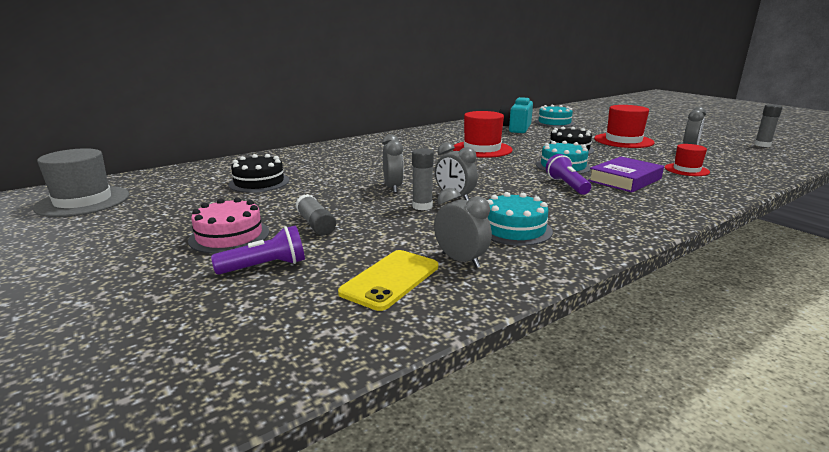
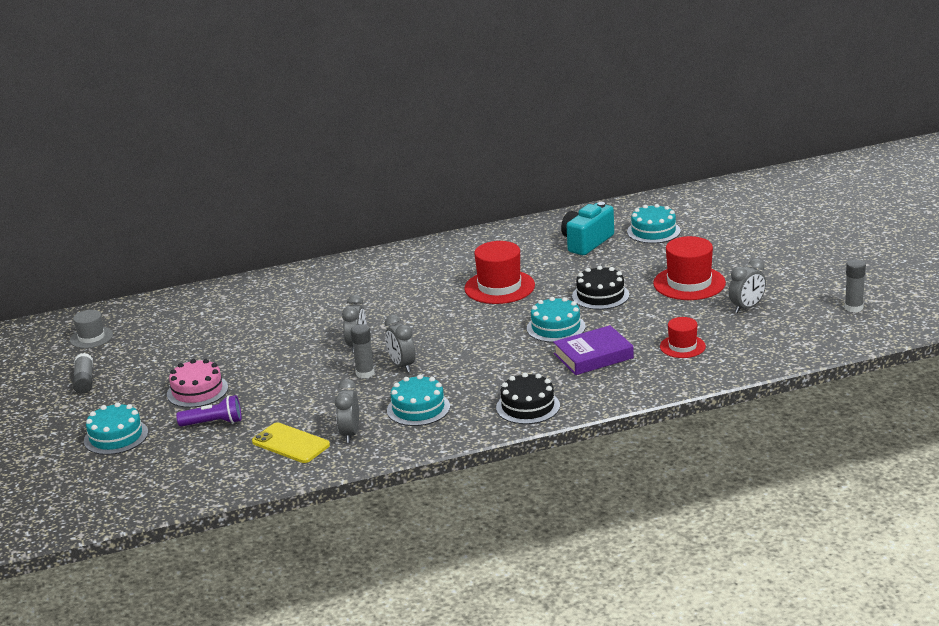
camera: 20 degrees right, 5 degrees up
(83, 201) = (91, 337): grey hat -> grey hat, size x0.59
(114, 298) = (116, 436): none -> turquoise cake
(259, 182) = (240, 325): black cake -> black cake (528, 406)
(316, 224) = (266, 385): grey glue stick -> grey glue stick (84, 381)
(390, 279) = (290, 443): yellow phone -> yellow phone turned 75 degrees clockwise
(460, 260) = (350, 434): grey clock -> grey clock turned 150 degrees counterclockwise
(567, 185) = (524, 358): purple flashlight -> none

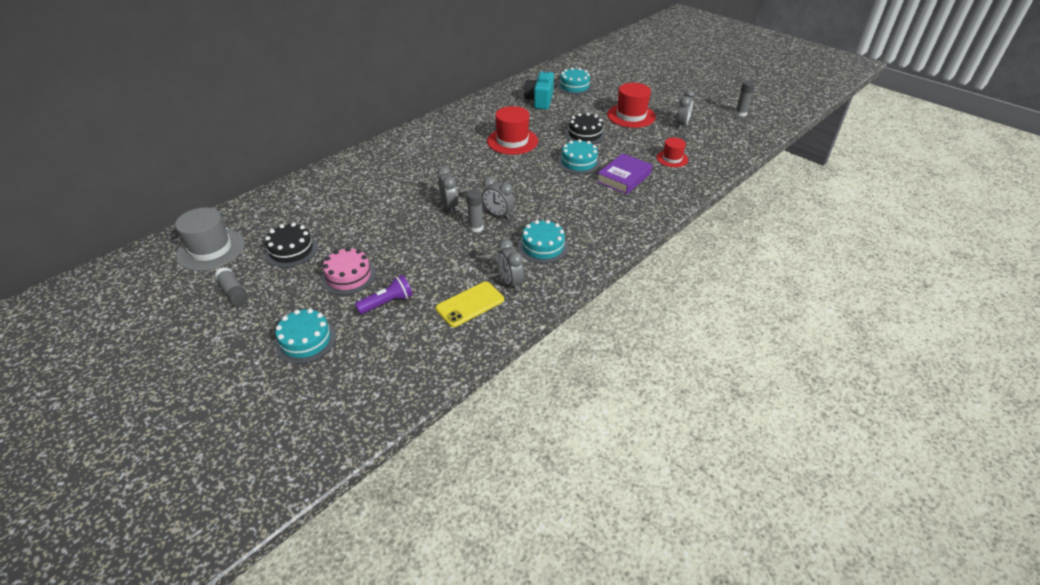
camera: 30 degrees left, 15 degrees up
(91, 337) = (211, 249): grey hat -> grey hat, size x1.69
(290, 443) = (470, 304): yellow phone -> yellow phone turned 45 degrees counterclockwise
(528, 406) = (619, 226): black cake -> black cake (291, 250)

